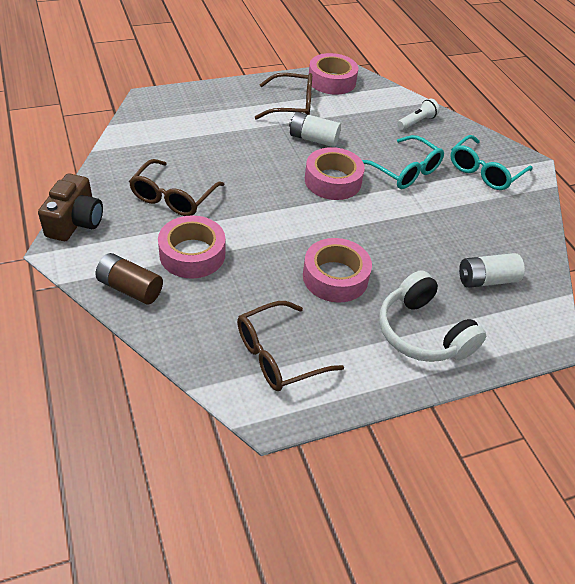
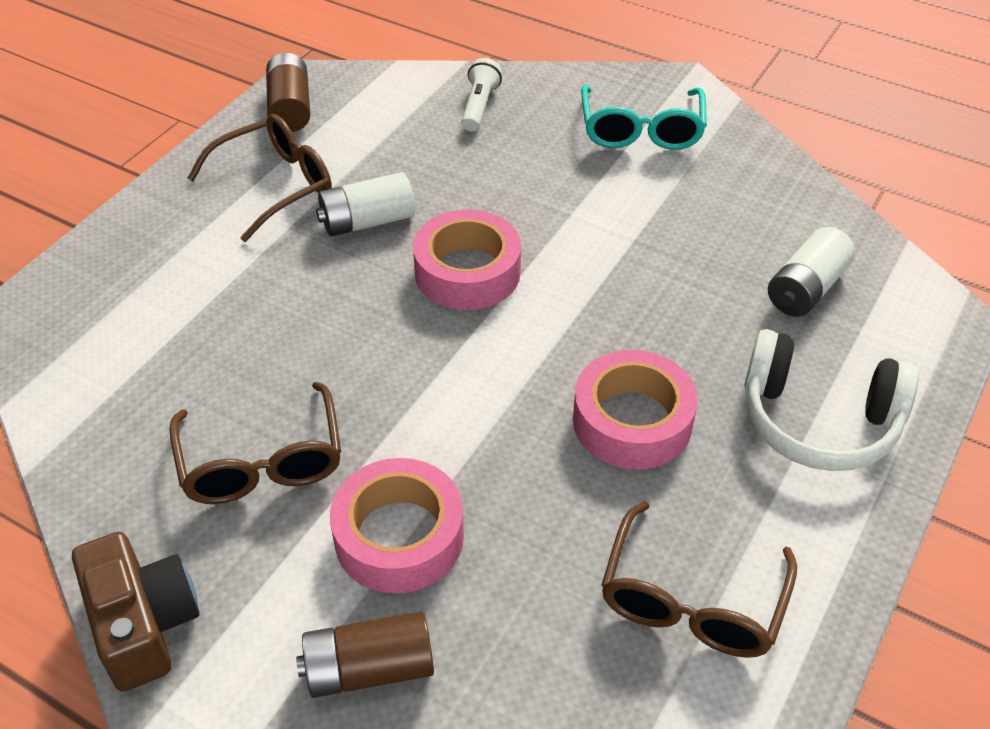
camera: 35 degrees left, 0 degrees up
(332, 81) = (290, 108): pink tape -> brown battery
(404, 171) = (544, 194): turquoise glasses -> none

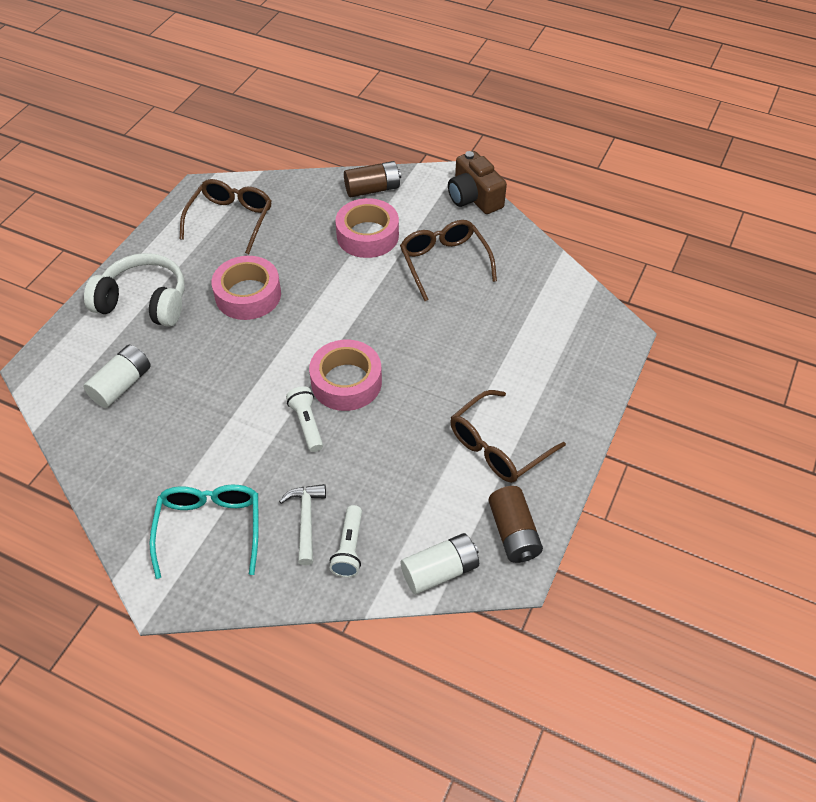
camera: 175 degrees right, 5 degrees up
(367, 221) = (421, 418): white battery -> white battery (440, 571)
(527, 224) = (307, 424): none -> white flashlight
(528, 131) = (306, 520): none -> white hammer

